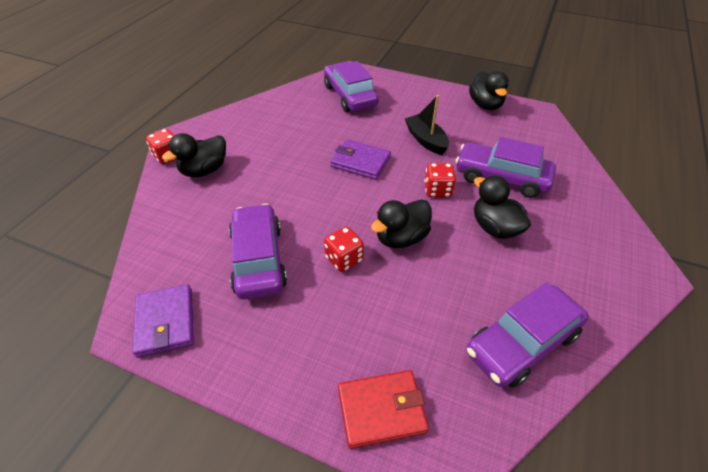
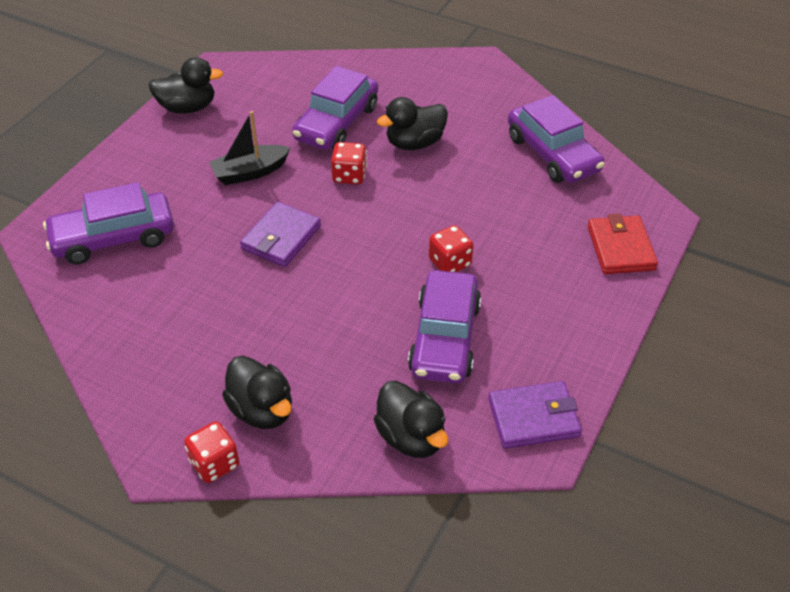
camera: 85 degrees left, 0 degrees up
(258, 259) = (444, 338): purple car -> purple car turned 75 degrees counterclockwise
(401, 238) = (422, 214): black duck -> black duck (411, 437)

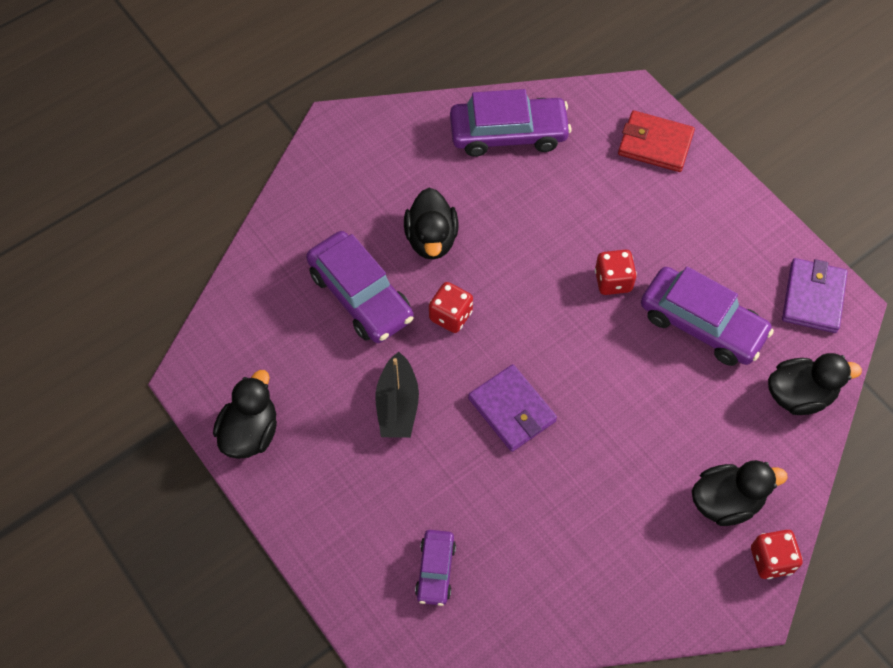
camera: 65 degrees left, 15 degrees up
(113, 238) = (435, 570): purple car -> purple car, size x0.54

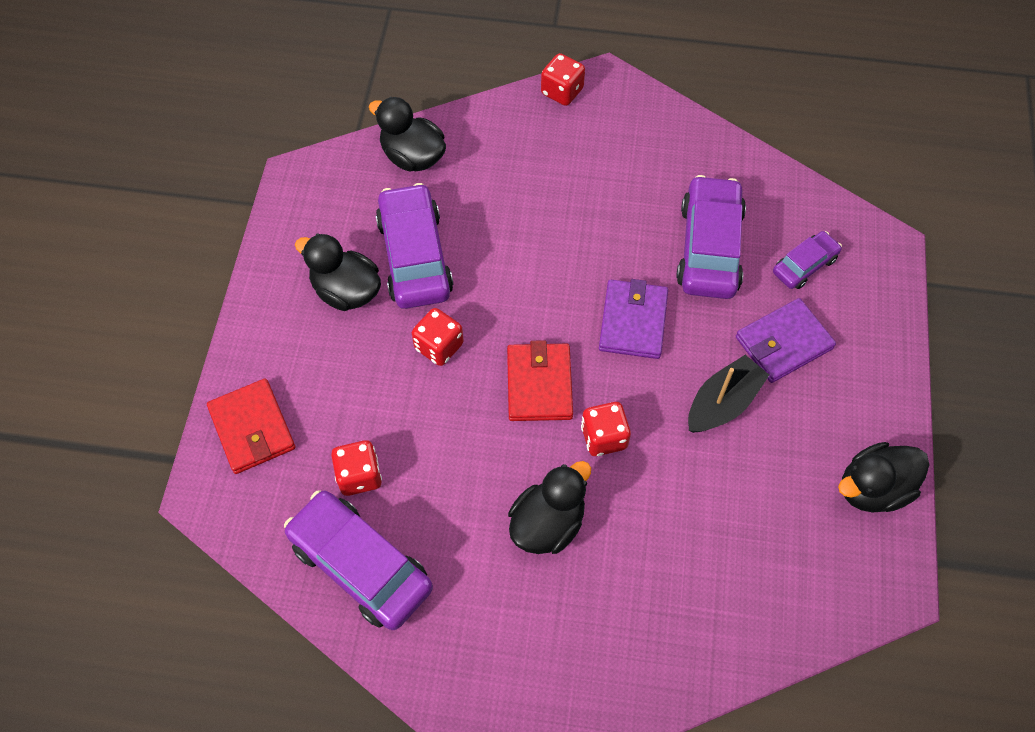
camera: 135 degrees left, 0 degrees up
(360, 295) = (665, 527): purple car -> purple car (709, 248)
(525, 313) = (539, 384): none -> red wallet
(565, 172) = (359, 476): none -> red dice
(726, 501) = (548, 142): black duck -> black duck (346, 291)
(813, 298) = (311, 204): purple wallet -> purple wallet (783, 343)

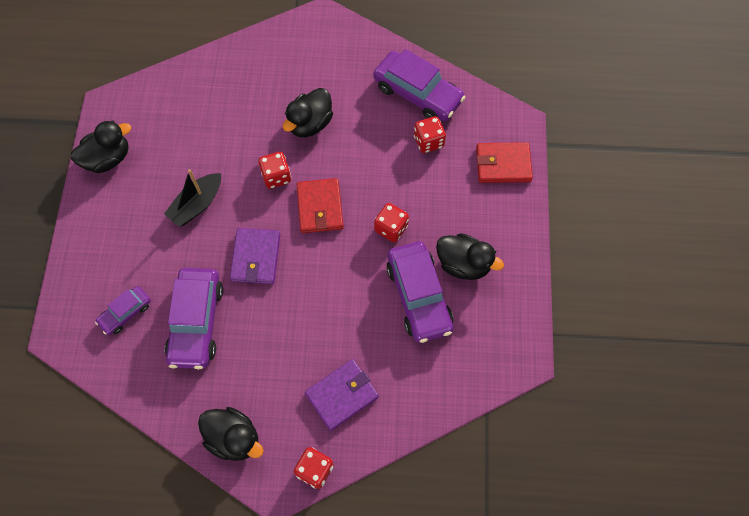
camera: 175 degrees right, 5 degrees up
(252, 428) = (503, 164): red wallet -> red wallet turned 60 degrees counterclockwise
(412, 156) = (435, 387): black duck -> black duck (234, 438)
(783, 343) = (150, 250): purple wallet -> purple wallet (342, 395)

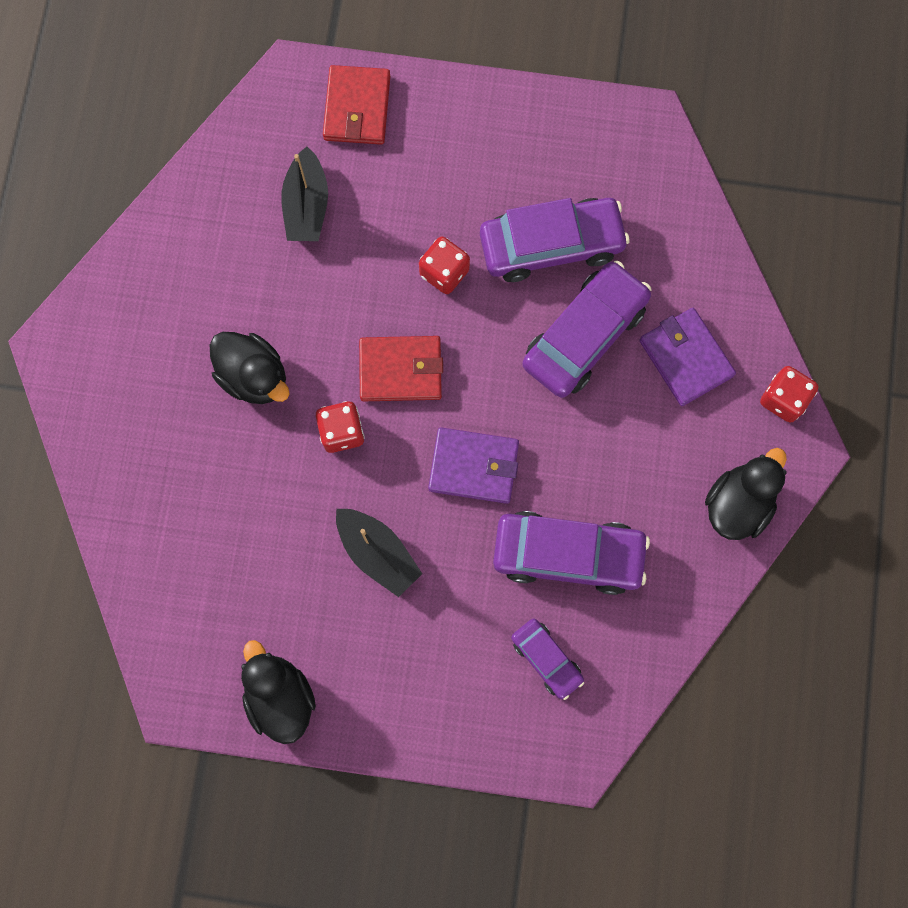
camera: 85 degrees left, 10 degrees up
(417, 93) = (220, 212): purple car -> purple car (584, 335)
(428, 141) = (307, 206): red dice -> black boat
(463, 264) = (508, 181): black duck -> none

